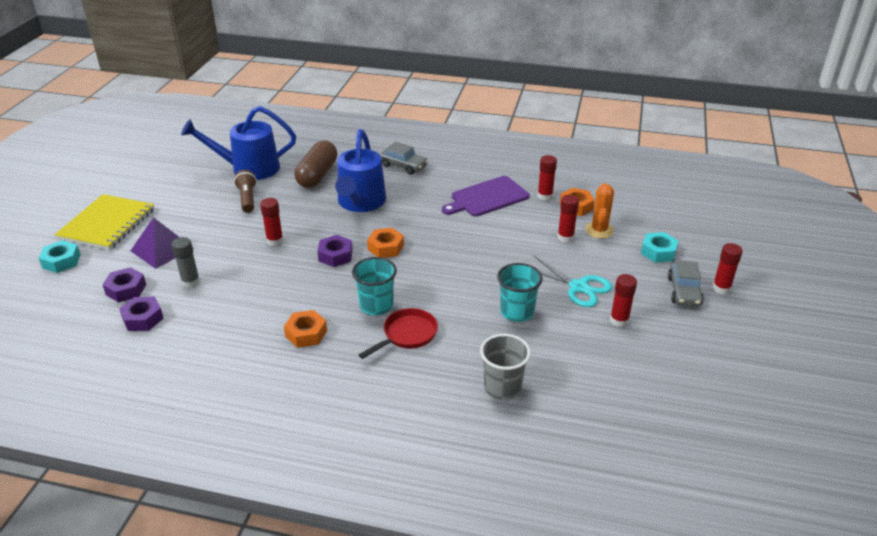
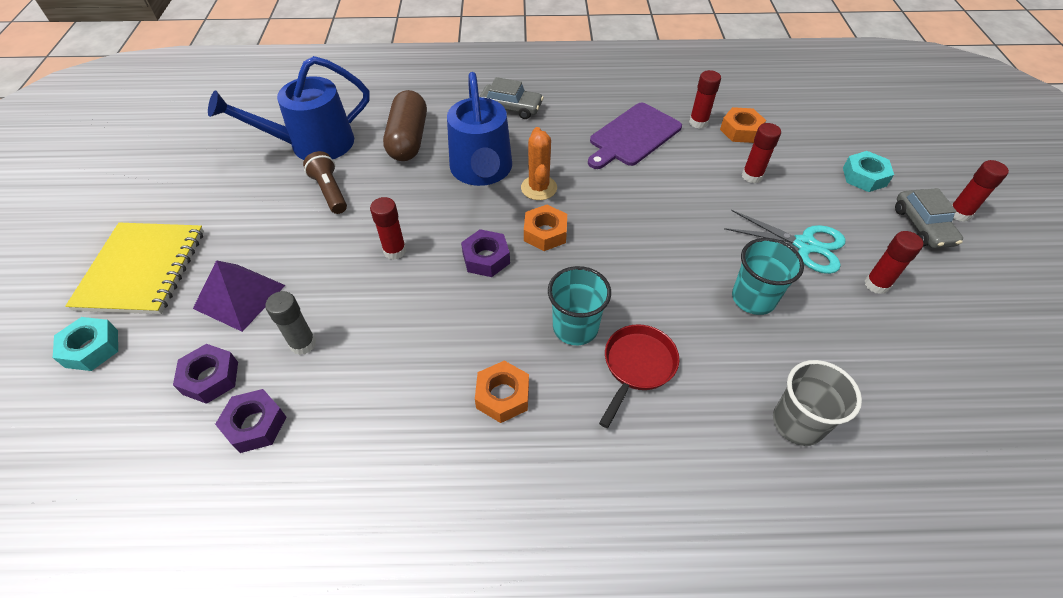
camera: 15 degrees left, 15 degrees up
(599, 230) = (784, 159): orange cactus -> orange cactus (539, 188)

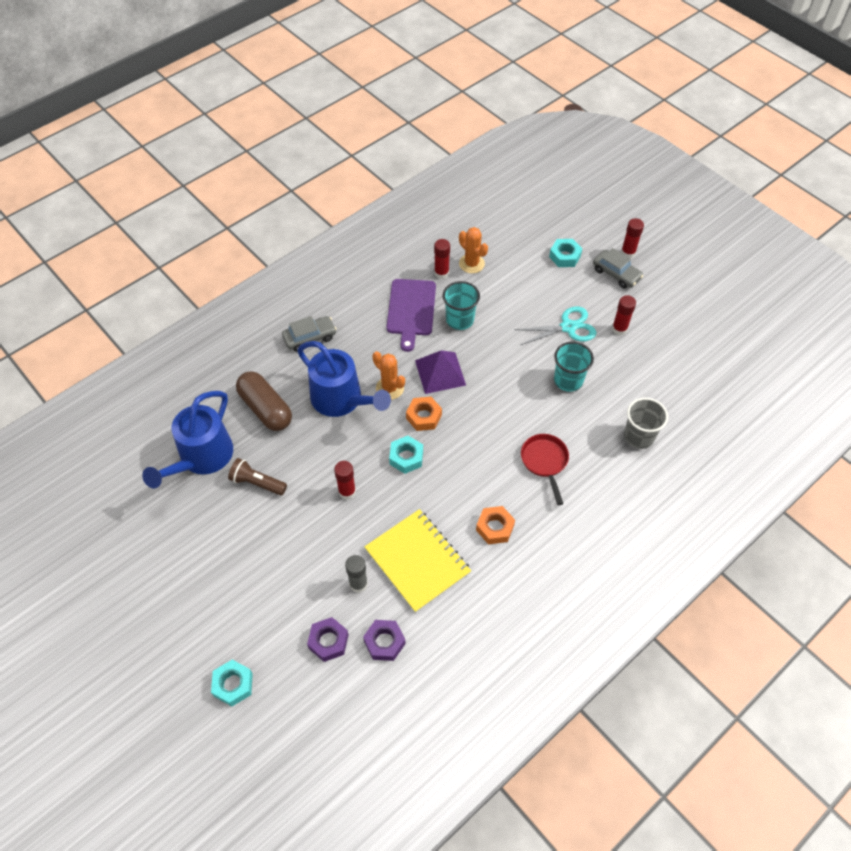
camera: 40 degrees left, 5 degrees up
(142, 270) = (198, 621): yellow notebook -> yellow notebook (417, 561)
(239, 296) = (285, 588): purple pyramid -> purple pyramid (440, 372)
(486, 258) = (406, 457): purple nut -> turquoise nut
(575, 327) = (495, 463): turquoise cup -> turquoise cup (460, 320)
(740, 130) = (471, 264): orange nut -> orange cactus
(752, 176) = (505, 296): red glue stick -> none

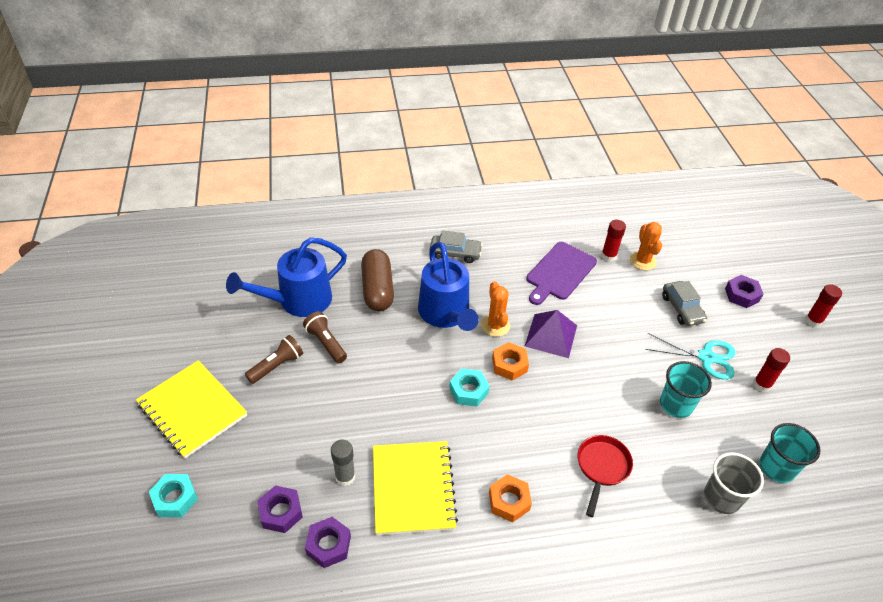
camera: 30 degrees right, 10 degrees down
(186, 607) = (192, 410): none -> yellow notebook
(229, 527) = (277, 366): none -> brown flashlight
(347, 492) = (394, 391): red glue stick -> none
(460, 320) = (600, 301): turquoise cup -> turquoise cup (776, 467)
(565, 256) = (741, 295): turquoise nut -> purple nut
(616, 274) = (788, 334): grey car -> grey car (682, 309)

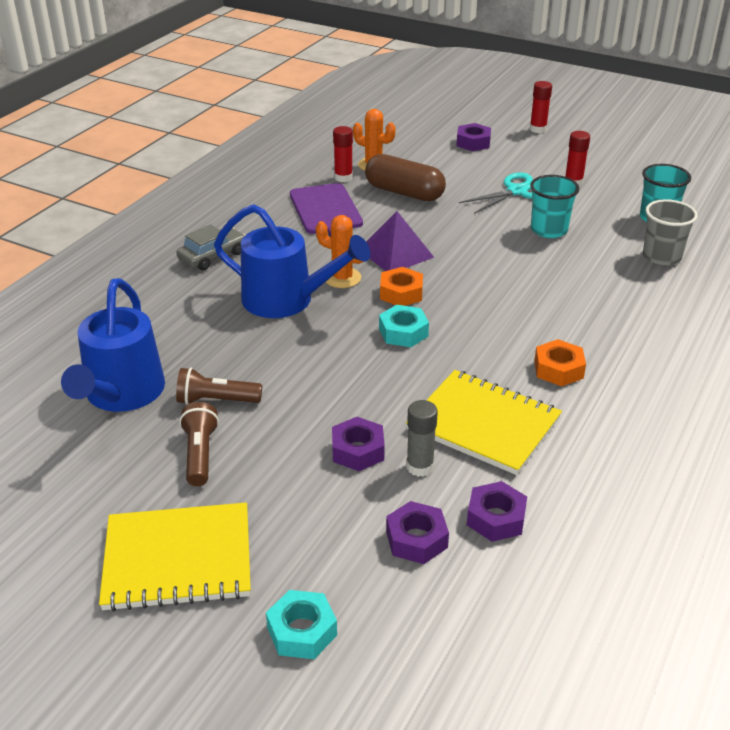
camera: 50 degrees left, 10 degrees down
(335, 436) = (358, 450): none -> purple nut
(377, 289) = (189, 329): brown capsule -> brown capsule (404, 192)
(602, 467) = (574, 299): red pan -> none
(682, 309) = (452, 175): grey car -> none

